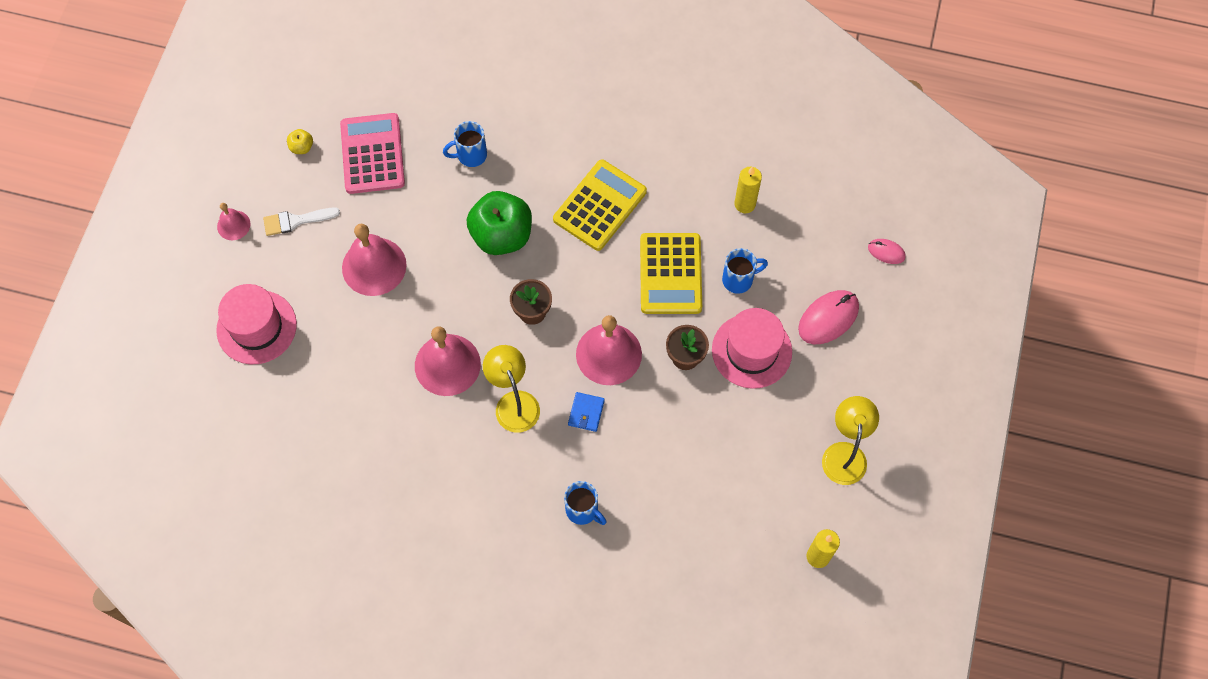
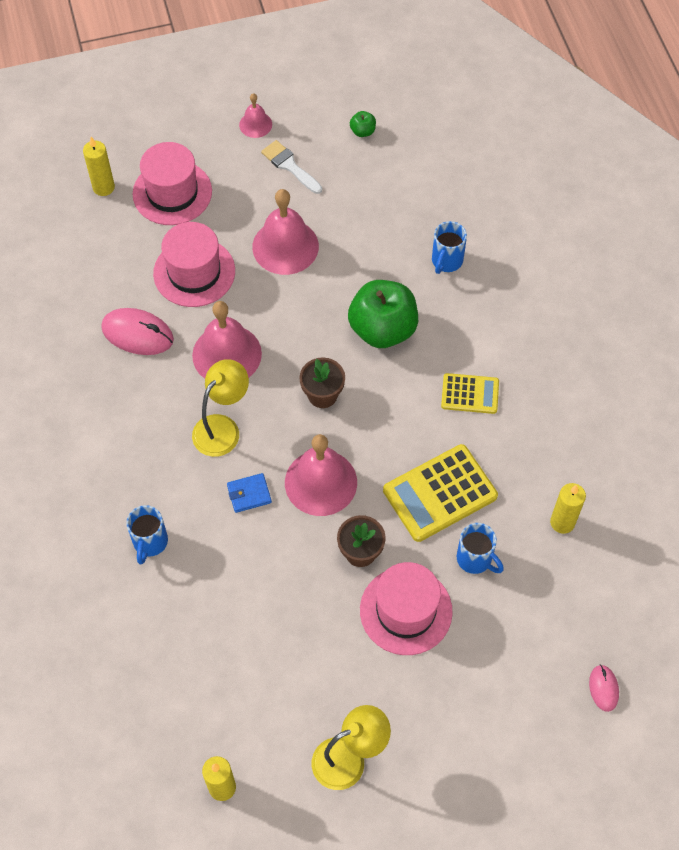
camera: 60 degrees right, 5 degrees down
(210, 381) = (103, 187): none -> yellow candle
(302, 147) = (362, 131): yellow apple -> green apple
(350, 350) = (194, 272): none -> pink hat
(372, 154) = (393, 186): pink calculator -> none
(470, 155) = (446, 261): blue mug -> blue mug turned 105 degrees counterclockwise
(600, 205) = (470, 394): yellow calculator -> yellow calculator, size x0.59
(828, 318) = (489, 667): pink mouse -> pink mouse (137, 334)

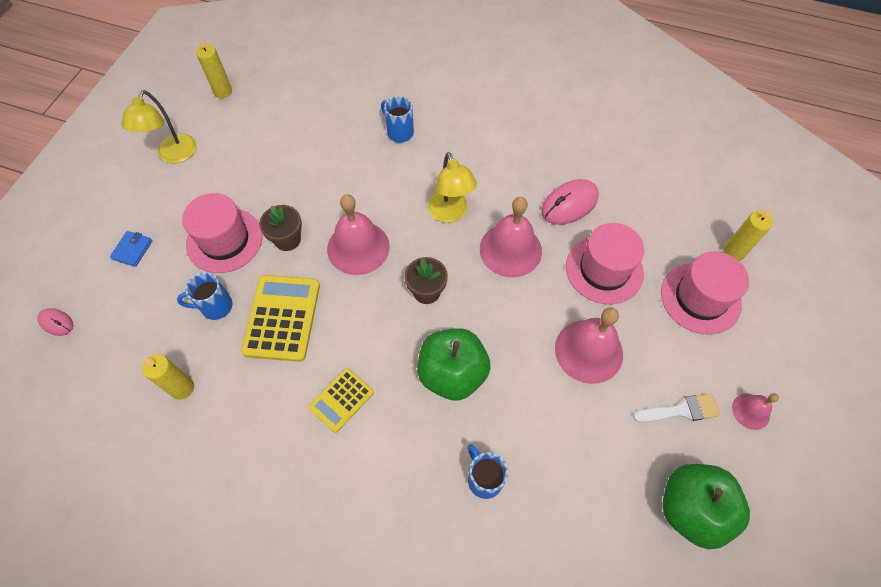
camera: 125 degrees right, 0 degrees up
(249, 494) = (386, 201): blue wallet -> blue wallet (132, 250)
(362, 131) = (691, 509): green apple -> green apple, size x2.43

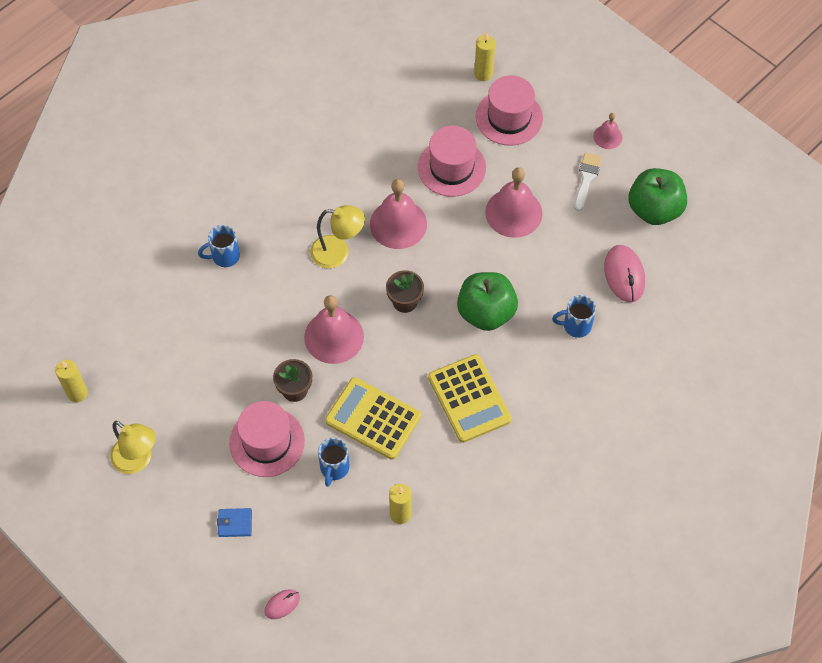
camera: 65 degrees left, 0 degrees up
(132, 250) = (235, 523): blue wallet -> blue wallet turned 45 degrees counterclockwise
(341, 400) = (469, 398): yellow calculator -> yellow calculator, size x1.68
(569, 204) = (378, 161): pink mouse -> pink mouse (624, 275)

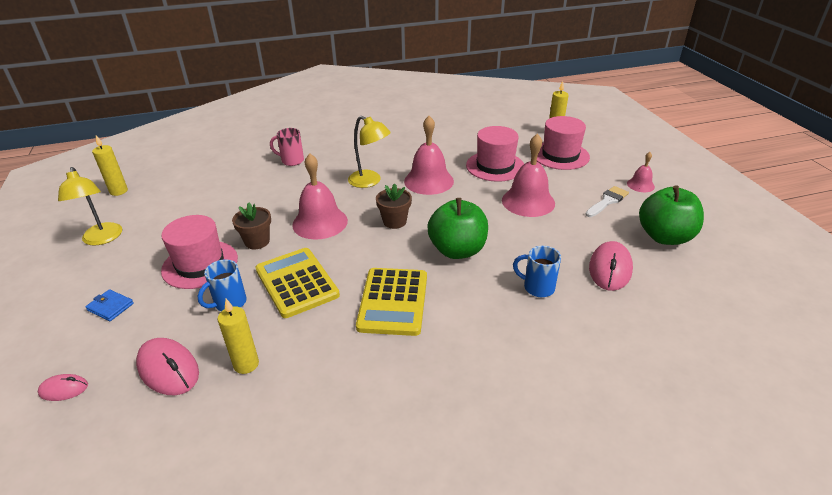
camera: 30 degrees right, 25 degrees down
(224, 256) = (291, 161): blue mug -> pink mug
(345, 549) = (168, 369): none -> pink mouse

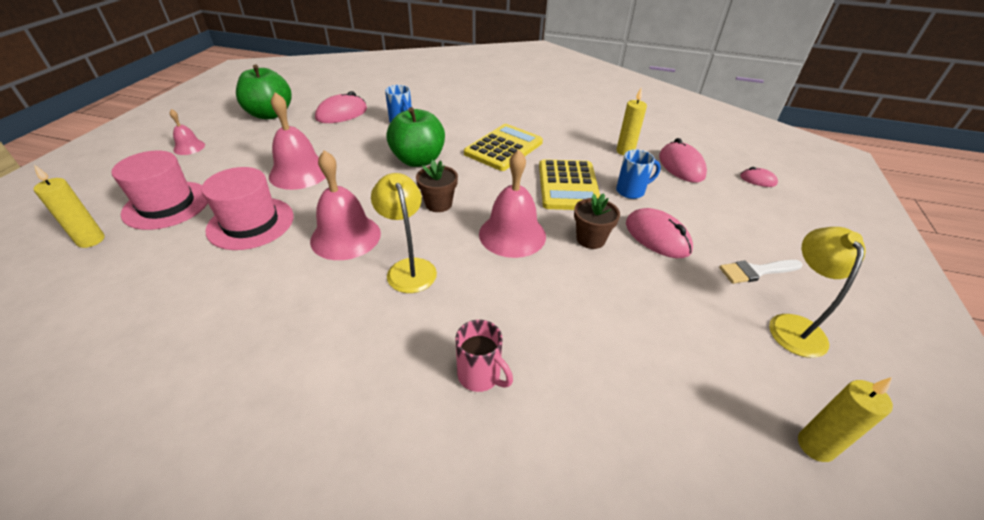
camera: 150 degrees left, 5 degrees up
(110, 307) = (744, 227): blue wallet -> none
(200, 264) = (657, 237): pink hat -> pink mouse
(607, 201) = (244, 147): white brush -> white brush (756, 271)

